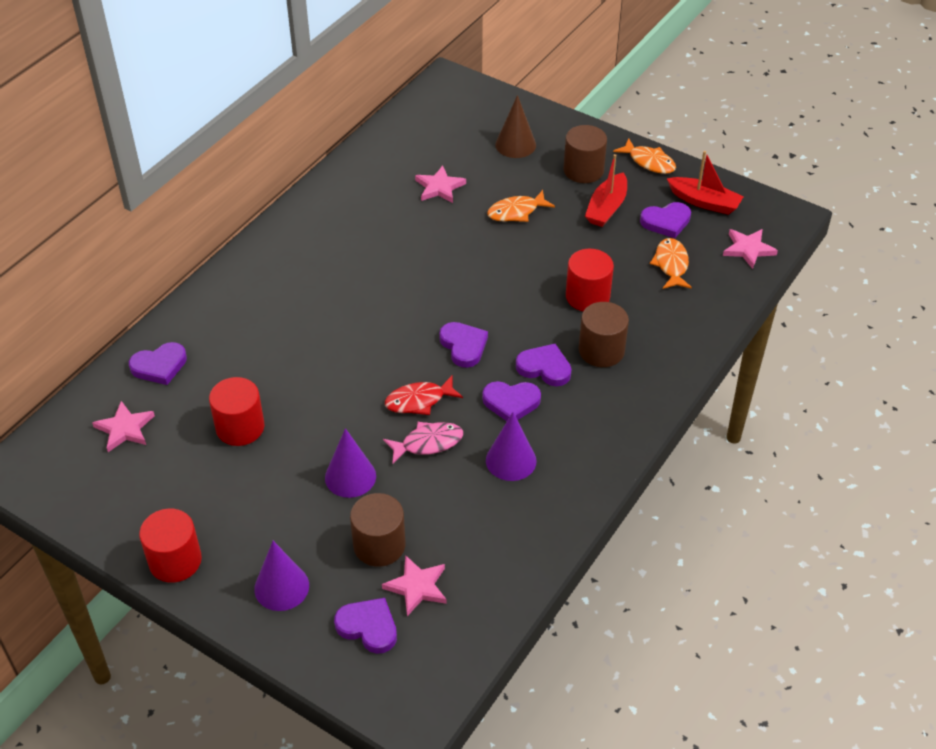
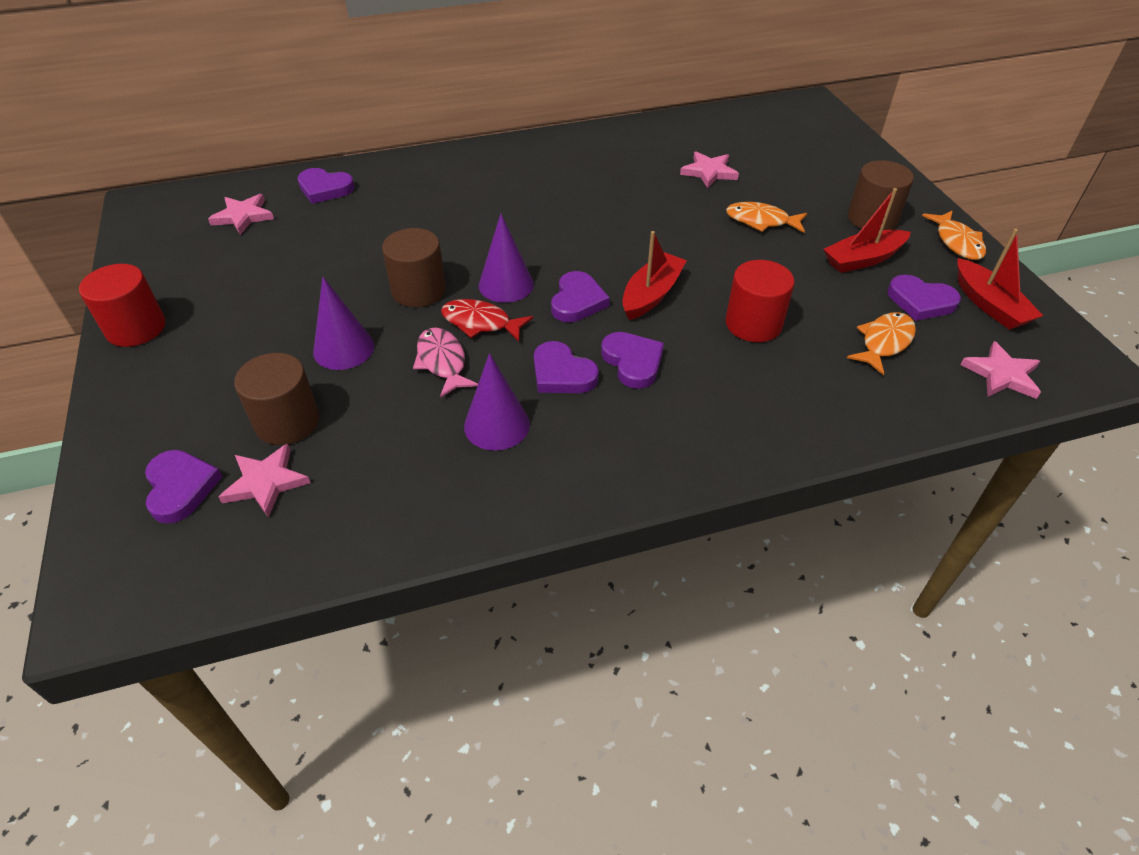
camera: 40 degrees right, 0 degrees up
(240, 427) = (317, 261): red cylinder -> none
(281, 587) = (171, 402): purple cone -> purple cone (506, 284)
(428, 443) = (442, 362): pink fish -> pink fish turned 135 degrees counterclockwise
(505, 312) = (651, 294): none -> red boat
(515, 145) = (822, 171): brown cone -> none
(601, 351) = (711, 380): brown cylinder -> brown cylinder (419, 290)

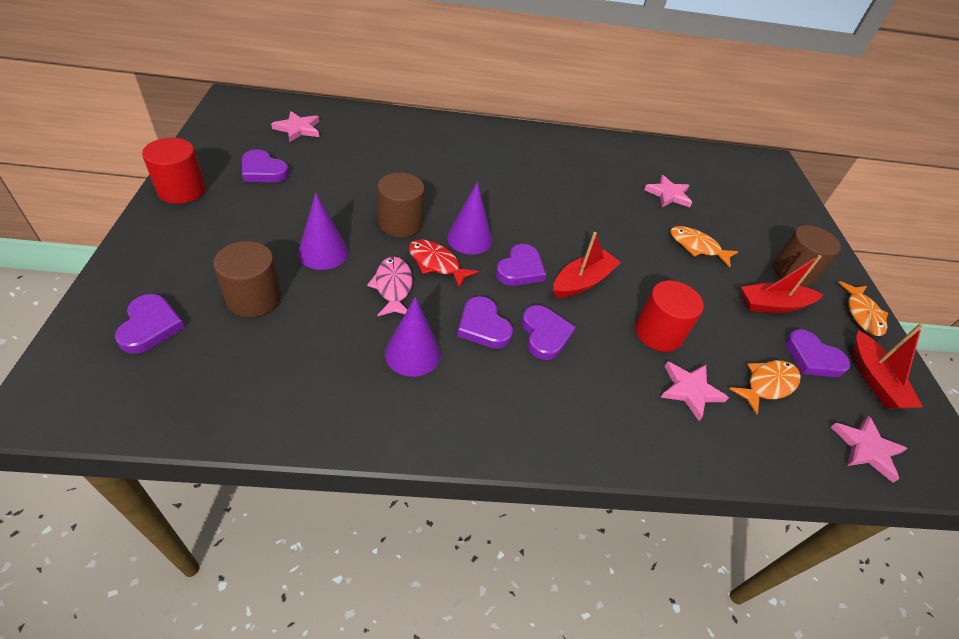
camera: 10 degrees right, 0 degrees up
(266, 482) = (214, 343): pink star -> pink star (690, 390)
(325, 189) = (366, 125): purple heart -> purple heart (263, 170)

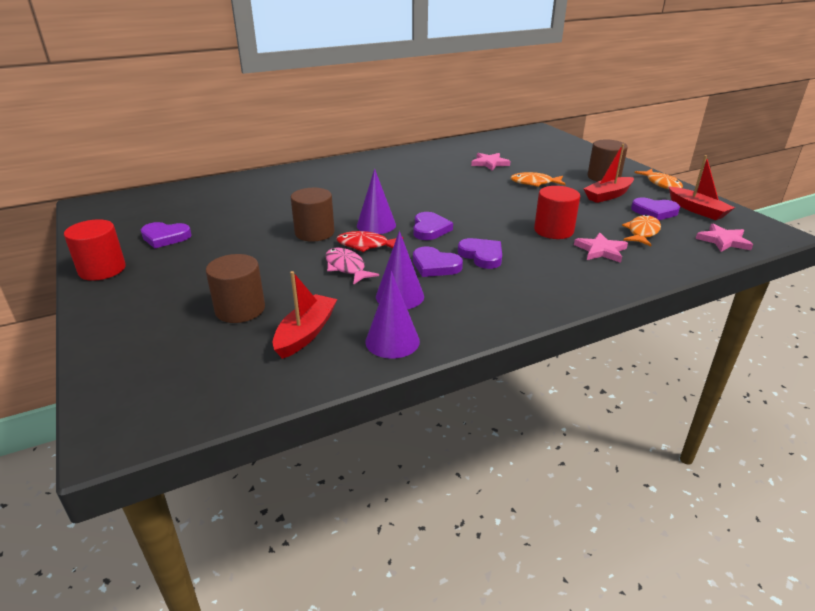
camera: 20 degrees left, 15 degrees down
(150, 326) = (165, 355): purple heart -> none
(298, 129) = (169, 205): pink star -> none
(323, 252) = (270, 267): purple cone -> purple cone (392, 341)
(582, 282) = (479, 222): red boat -> red boat (306, 333)

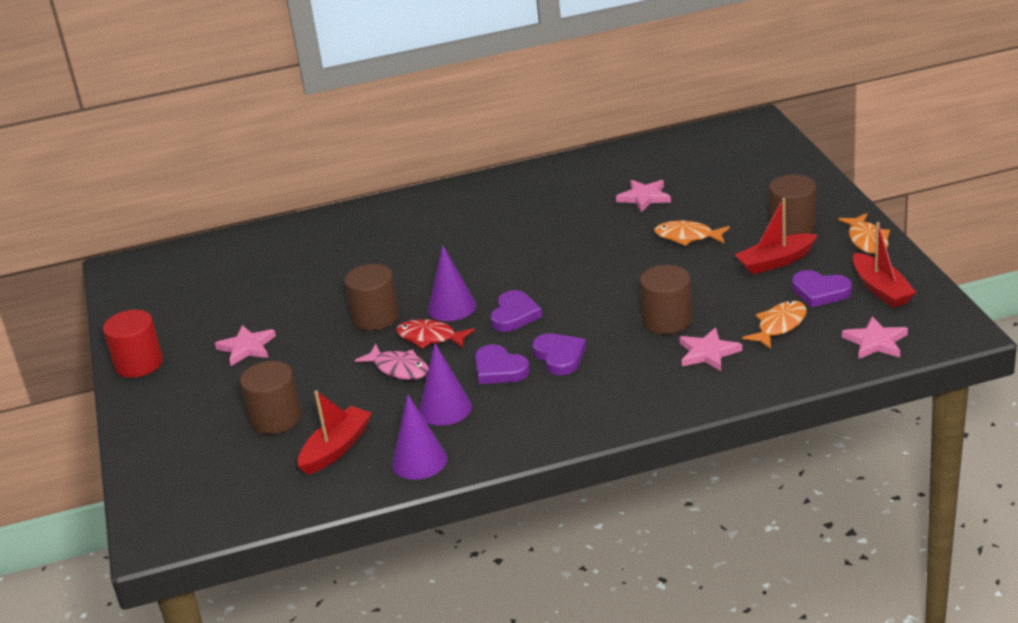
camera: 15 degrees right, 0 degrees up
(165, 237) = (206, 320): purple heart -> none
(204, 255) = (246, 348): none -> pink star
(346, 267) = (399, 368): pink fish -> pink fish turned 150 degrees clockwise
(553, 230) = (667, 320): red cylinder -> brown cylinder

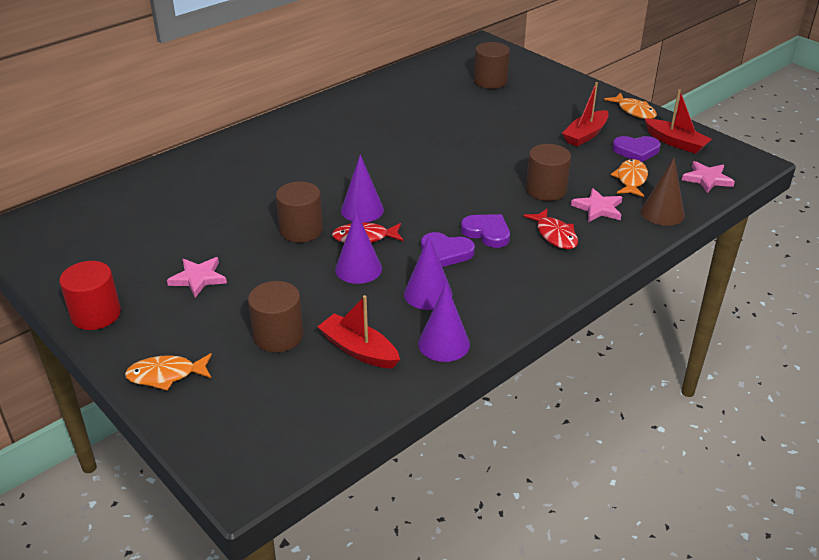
camera: 30 degrees left, 5 degrees up
(336, 448) = (359, 350): red boat -> red boat turned 60 degrees counterclockwise
(399, 368) = (358, 269): pink fish -> purple cone
(514, 315) = (421, 207): purple heart -> none
(631, 373) = (555, 235): none -> red fish
(644, 197) = (446, 104): pink star -> none
(687, 237) = (505, 127): orange fish -> orange fish (166, 375)
(779, 372) = (662, 213): none -> brown cone
(792, 226) = (574, 109): brown cylinder -> brown cylinder (490, 81)

